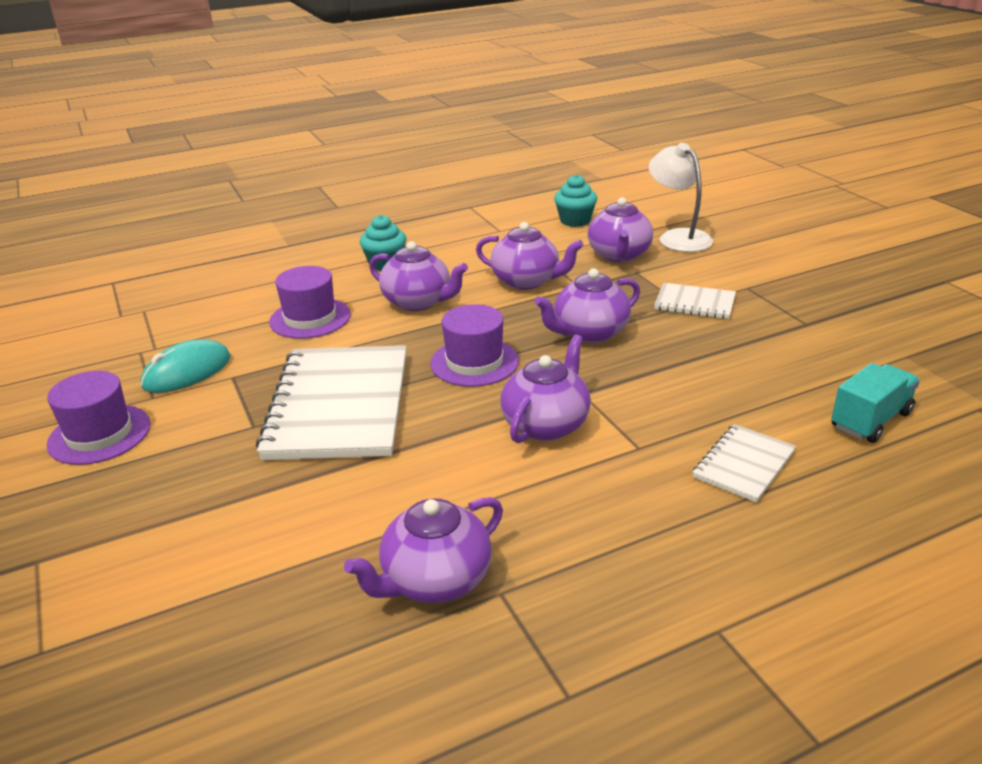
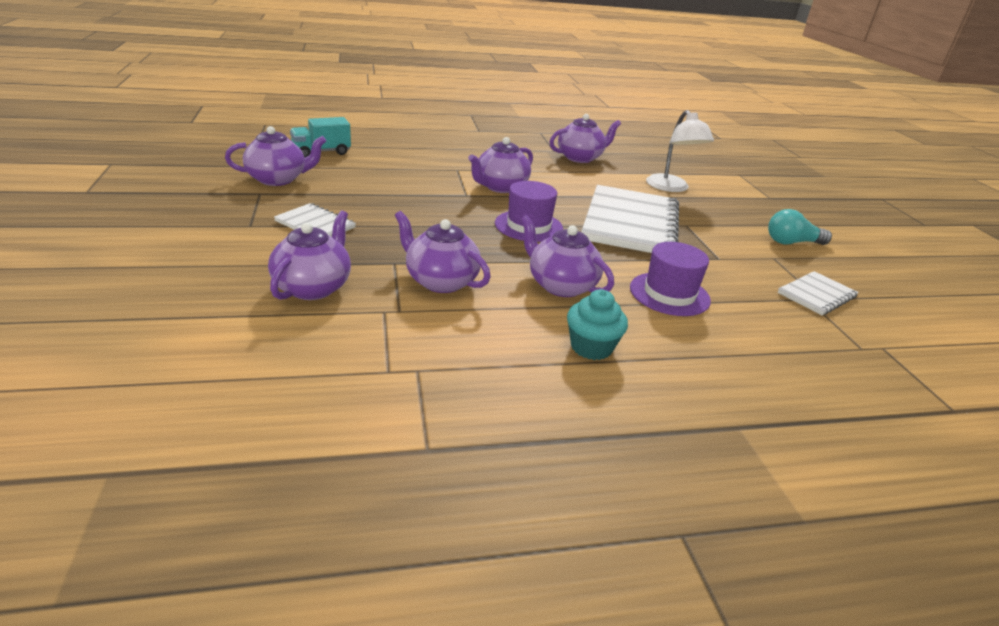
camera: 170 degrees left, 0 degrees up
(99, 434) = (791, 242): purple hat -> turquoise light bulb
(187, 372) = (760, 270): turquoise mouse -> none
(575, 221) = (297, 359): turquoise cupcake -> none
(589, 333) = (426, 224): purple teapot -> purple teapot (278, 179)
(678, 237) = (214, 294): white lamp -> white lamp (671, 188)
(743, 464) = (412, 154): white notebook -> white notebook (816, 295)

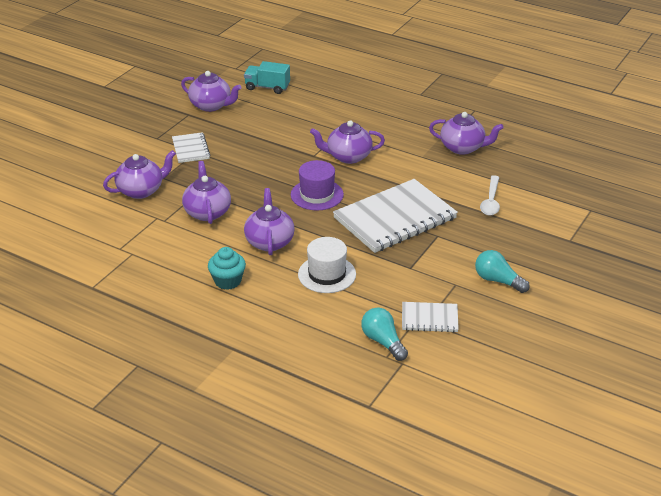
camera: 45 degrees right, 5 degrees up
(669, 294) = (327, 274): purple hat -> white hat
(671, 188) = (491, 201): white lamp -> white spoon
(832, 335) = (383, 342): none -> turquoise light bulb

